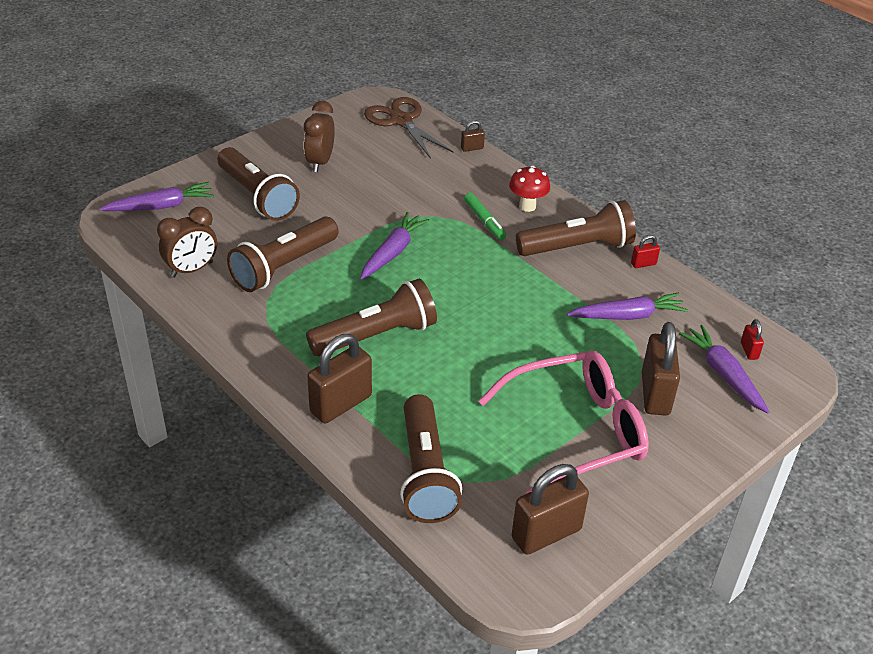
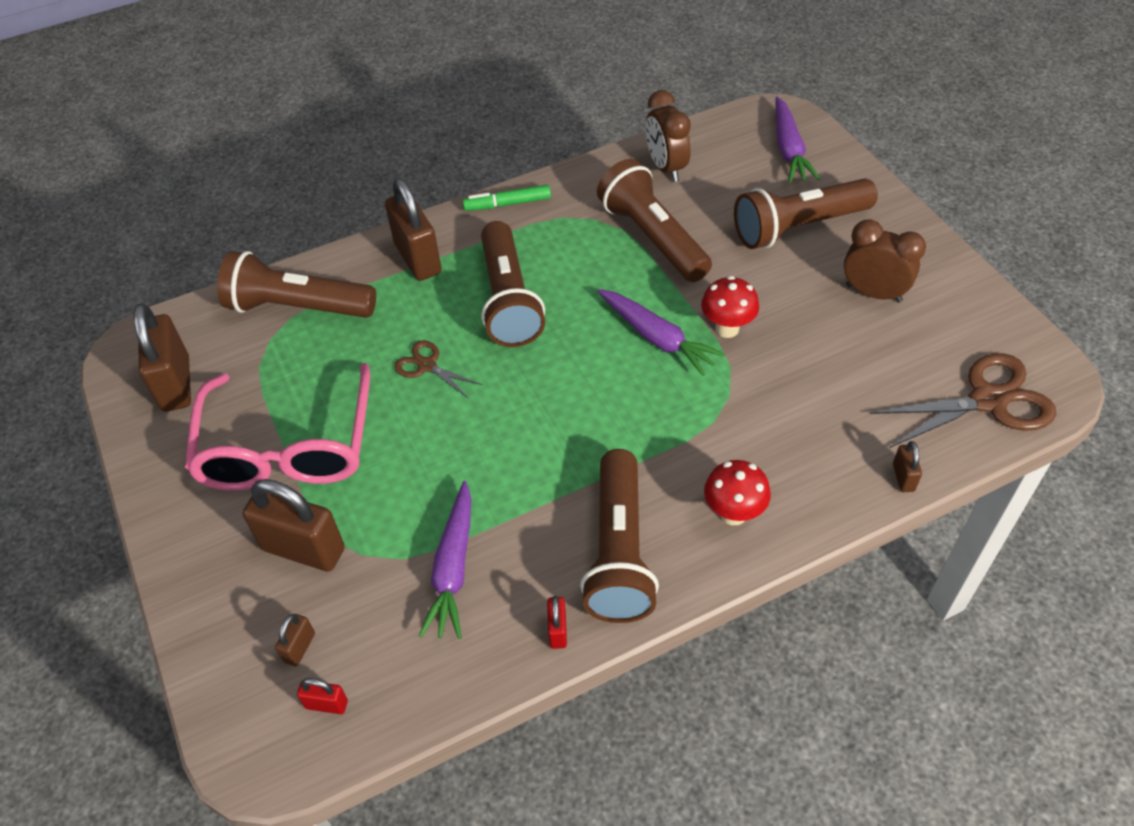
camera: 110 degrees right, 10 degrees up
(373, 221) = (727, 328): none -> red mushroom
(462, 369) = (427, 365): none -> brown scissors
(484, 221) = (705, 450): green marker -> green marker (507, 204)
(723, 374) = (299, 647): purple carrot -> brown padlock

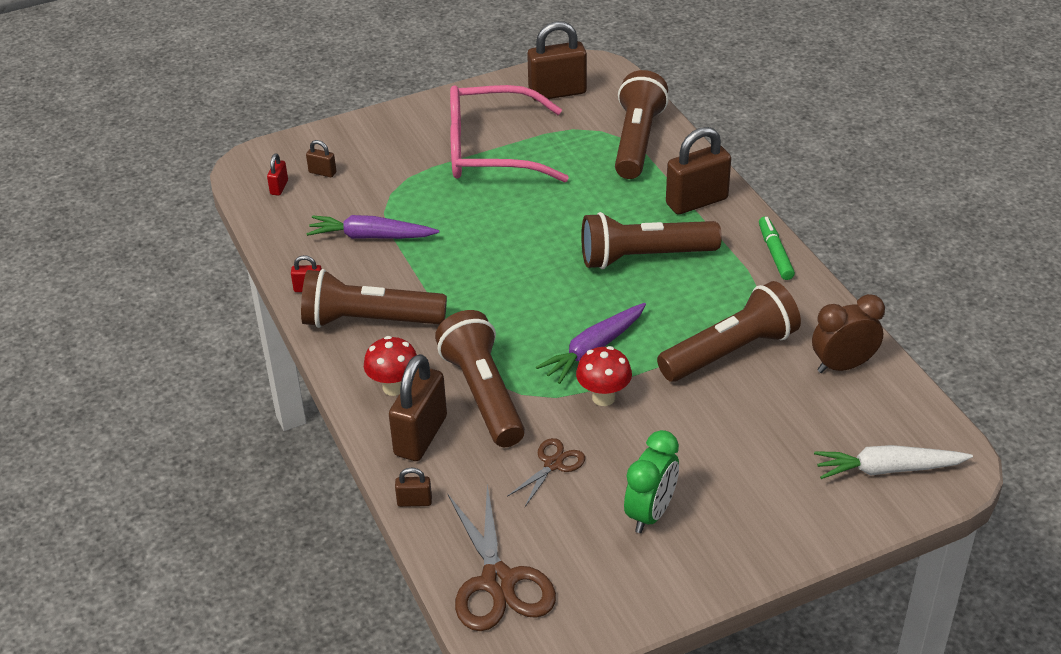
camera: 90 degrees right, 10 degrees down
(304, 549) = (399, 167): brown padlock -> brown padlock (421, 436)
(427, 365) = (568, 213): brown scissors -> brown scissors (553, 464)
(789, 149) = (888, 469): purple carrot -> white carrot
(798, 227) = (752, 464): brown flashlight -> brown flashlight (483, 394)
(873, 293) = (650, 513): brown clock -> green clock

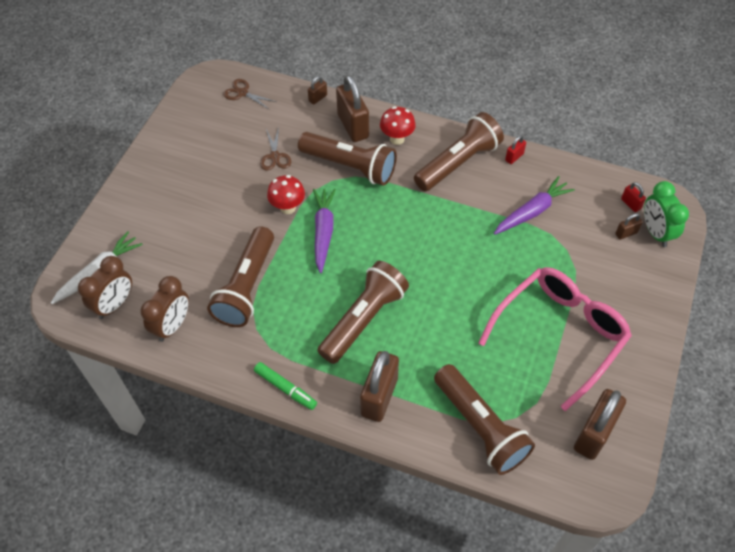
camera: 135 degrees right, 15 degrees up
(498, 582) = (242, 93): brown scissors -> brown scissors, size x0.54
(650, 513) = (204, 166): green clock -> green clock (655, 232)
(893, 424) = (115, 304): none -> brown clock

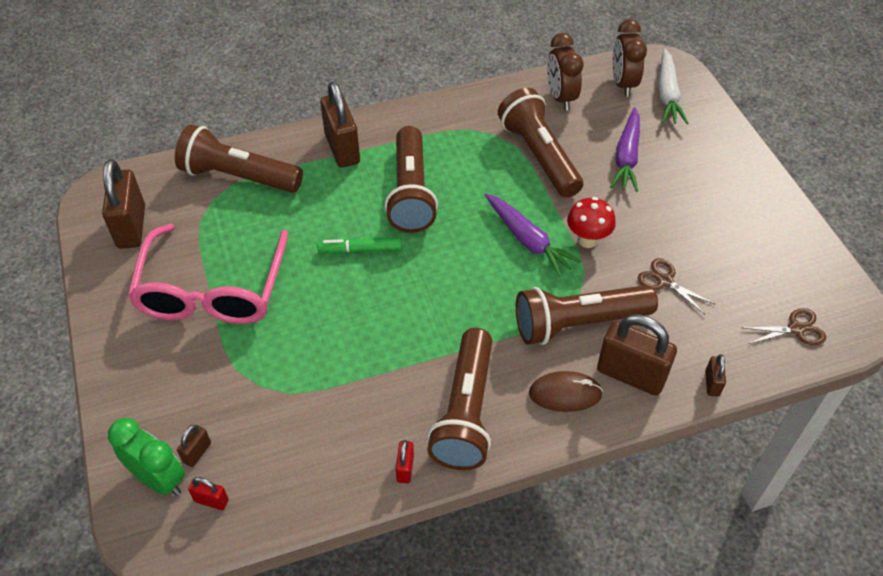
camera: 140 degrees right, 5 degrees down
(285, 388) = (423, 112): green marker -> green marker (360, 250)
(397, 139) = (565, 394): red mushroom -> brown mouse
(532, 211) = (329, 406): purple carrot -> purple carrot (626, 157)

